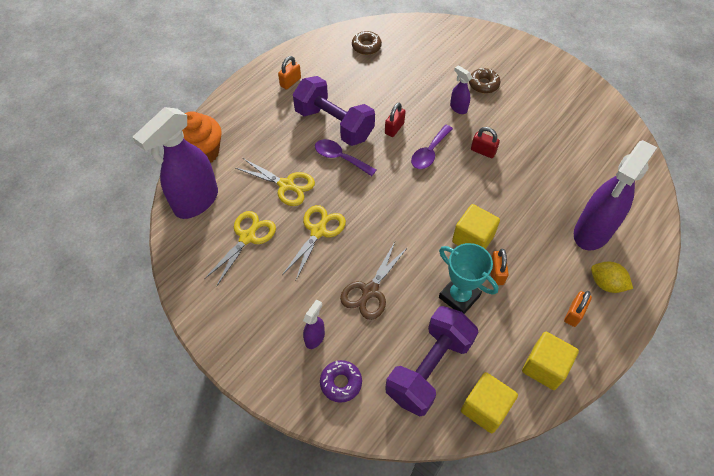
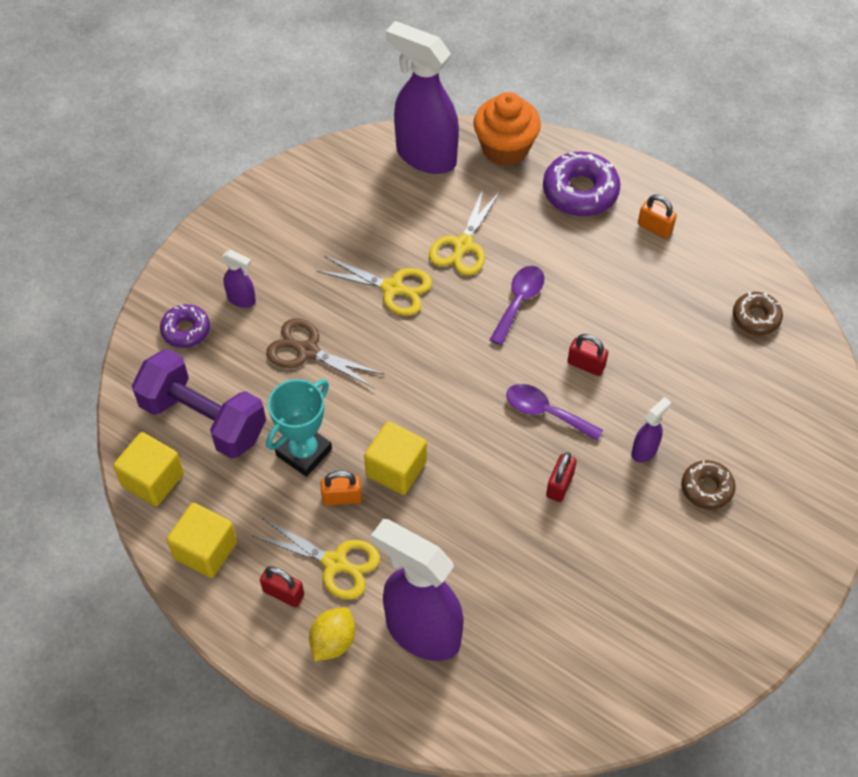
camera: 85 degrees right, 0 degrees up
(247, 237) = (377, 215): yellow scissors -> yellow scissors (335, 563)
(252, 115) = (580, 191): none -> purple donut
(334, 124) = (581, 289): purple dumbbell -> none
(574, 314) = (283, 593): orange padlock -> red padlock

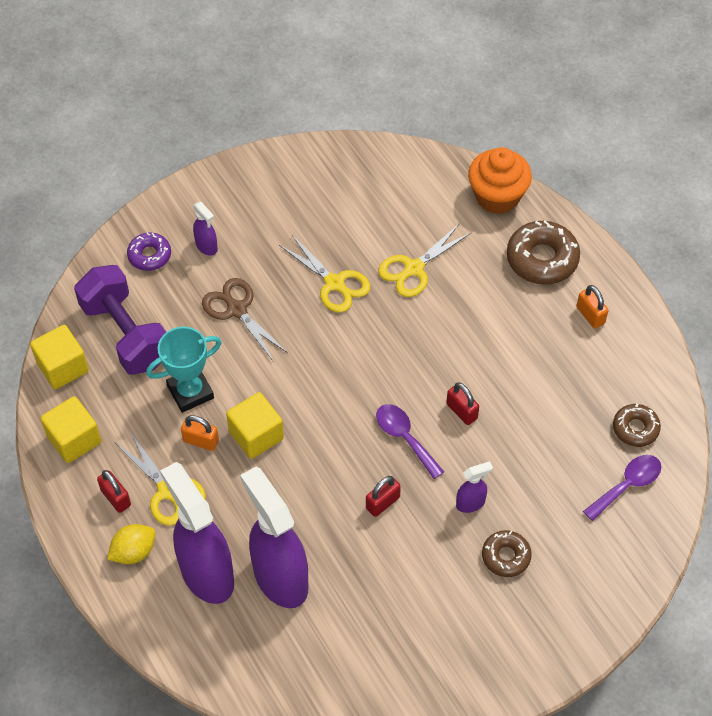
camera: 25 degrees right, 0 degrees up
(425, 156) = (424, 178): purple spray bottle -> purple spray bottle (280, 578)
(519, 301) = (434, 335): purple spoon -> purple spoon (627, 485)
(580, 191) = (542, 259): purple donut -> brown donut

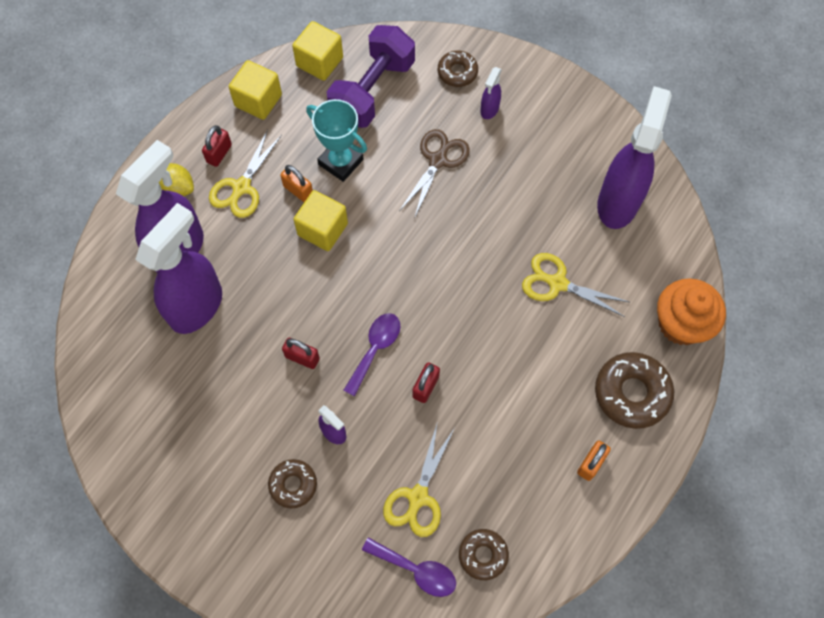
camera: 65 degrees right, 10 degrees up
(149, 255) = (457, 72): purple donut -> brown donut
(201, 441) = (298, 190): orange padlock -> orange padlock turned 45 degrees counterclockwise
(335, 283) = (505, 225): yellow scissors -> yellow scissors (418, 497)
(359, 190) = (618, 202): none -> purple spray bottle

